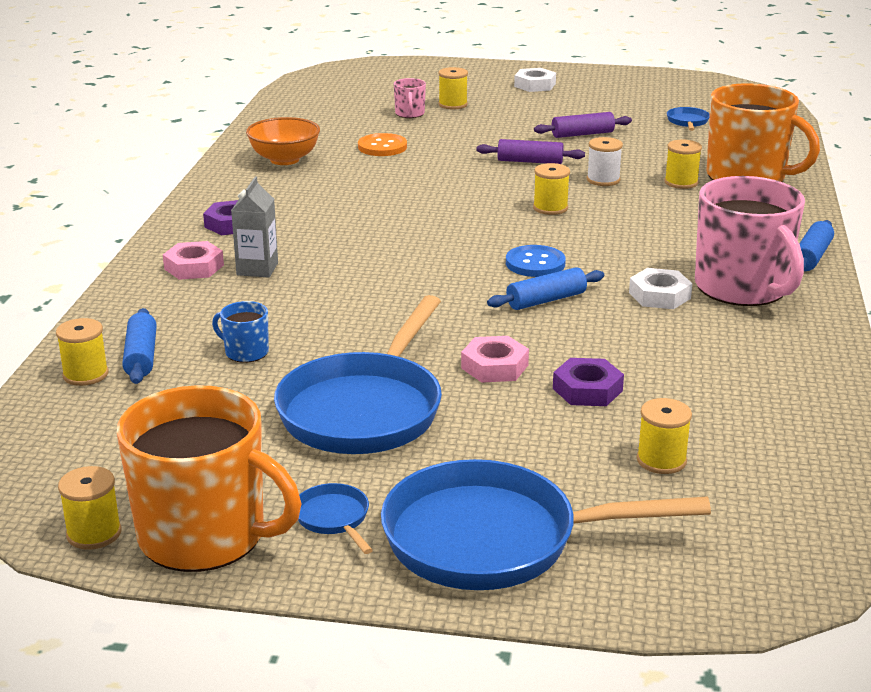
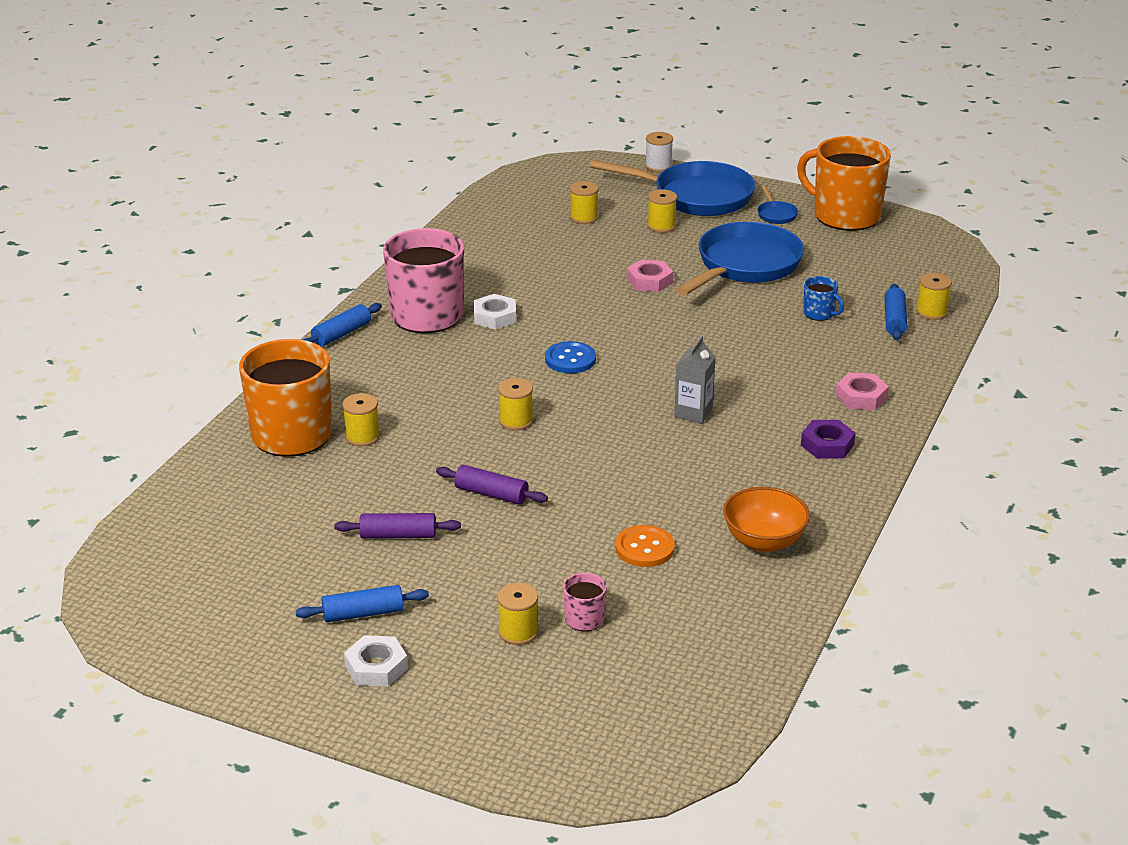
camera: 165 degrees left, 5 degrees up
(94, 533) = (904, 224): yellow spool -> yellow spool (661, 226)
(257, 269) = (806, 387): grey carton -> grey carton (693, 413)
(546, 300) = (583, 325): blue rolling pin -> blue rolling pin (363, 613)
(587, 389) = (598, 259): purple nut -> none
(603, 180) = (436, 452): white spool -> white spool (658, 166)
(687, 122) = (255, 540): blue pan -> none

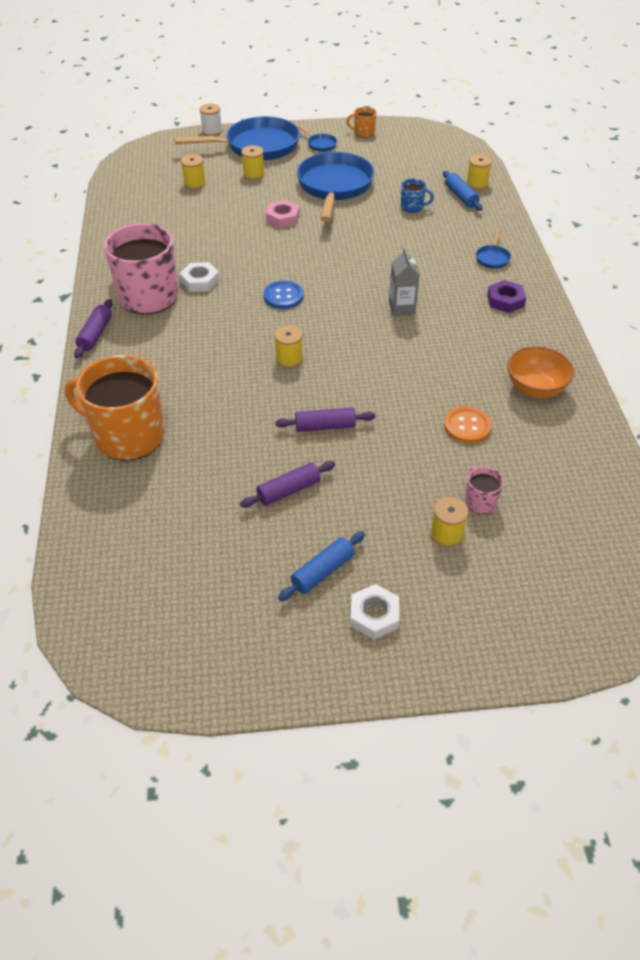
camera: 30 degrees left, 15 degrees up
(341, 334) = (95, 334): blue rolling pin -> purple rolling pin
(362, 436) = (187, 416): yellow spool -> none
(845, 215) = (363, 133): orange mug -> orange mug, size x0.43
(861, 397) = (492, 258): pink nut -> blue pan

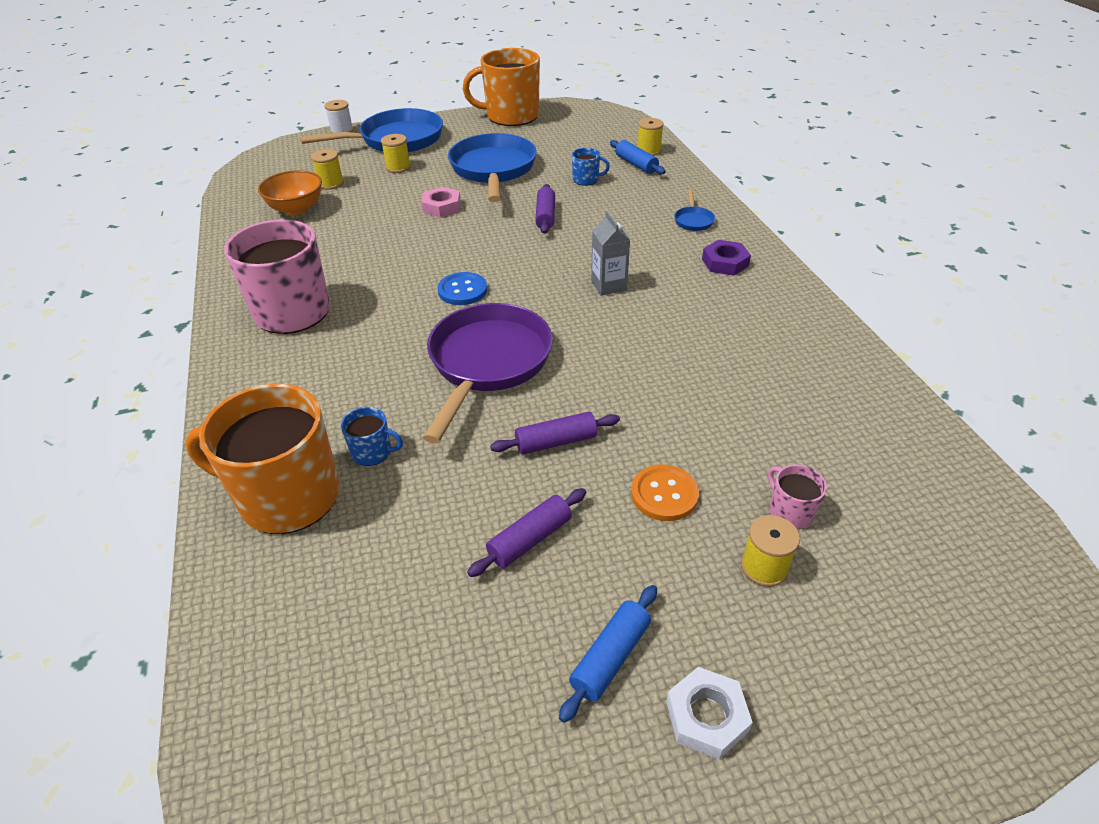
camera: 10 degrees left, 5 degrees down
(95, 334) = (227, 367): purple rolling pin -> purple rolling pin (545, 216)
(191, 414) = (373, 452): none -> blue mug
(200, 281) = (355, 286): white nut -> none
(289, 359) = (487, 363): yellow spool -> purple pan
(320, 144) = (466, 131): blue pan -> none
(363, 133) = (511, 116): orange mug -> orange mug, size x2.34
(467, 426) = (736, 414): orange button -> orange button (664, 494)
(535, 388) = (799, 356): orange bowl -> orange bowl (296, 209)

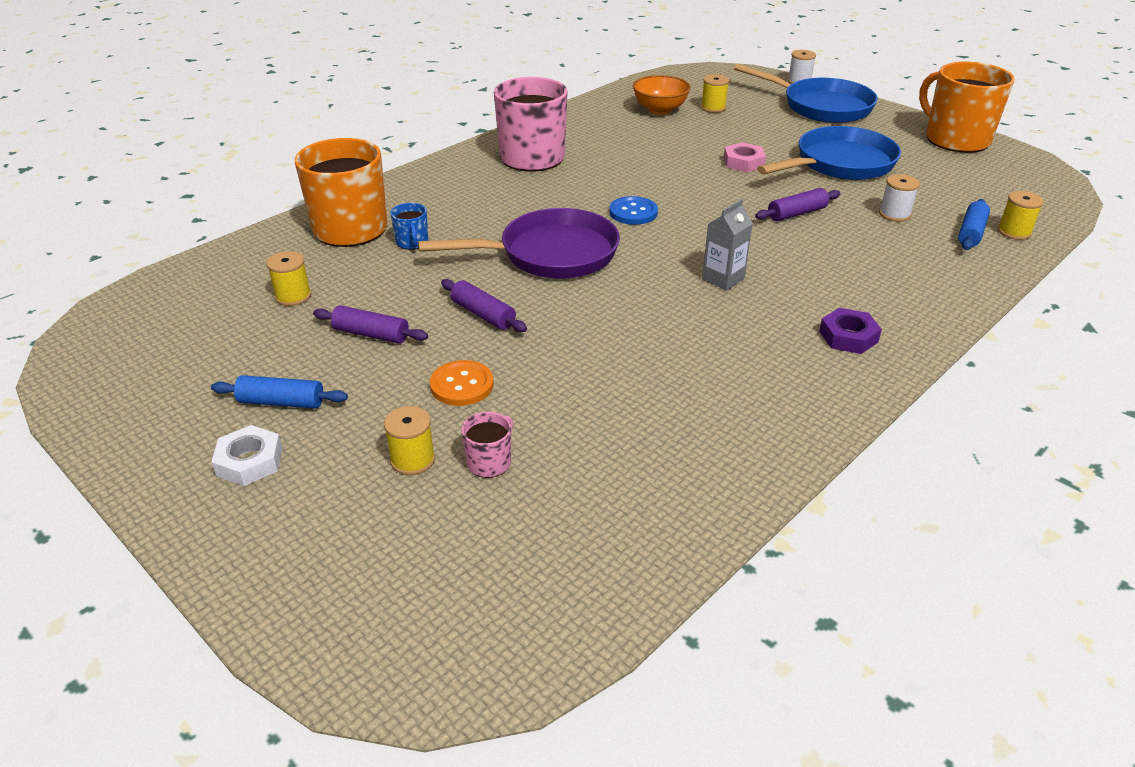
camera: 60 degrees right, 5 degrees down
(398, 167) = (778, 123): yellow spool -> yellow spool (293, 296)
(586, 180) = (894, 214): blue mug -> white spool
(693, 220) = (906, 297): blue pan -> none

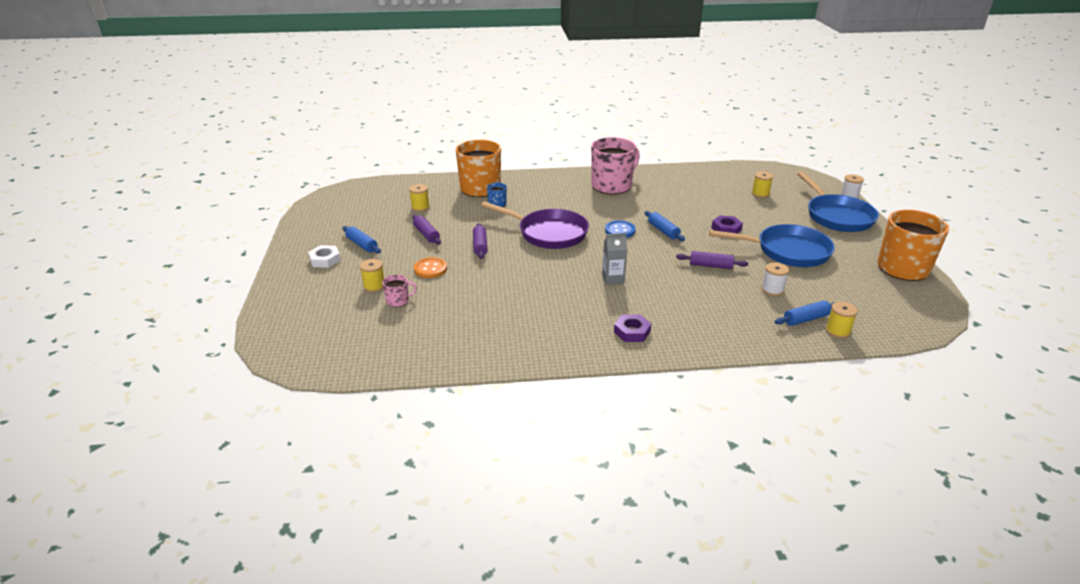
camera: 40 degrees right, 5 degrees down
(660, 110) = (724, 184): orange bowl -> none
(683, 192) = (663, 231): none -> blue rolling pin
(743, 162) = (726, 229): pink nut -> purple nut

